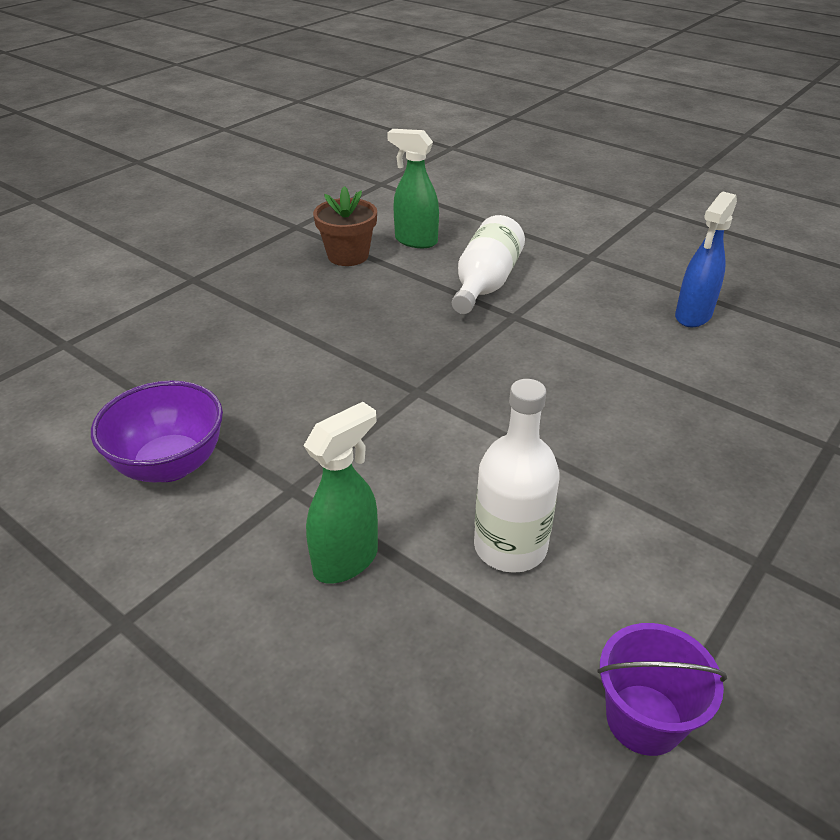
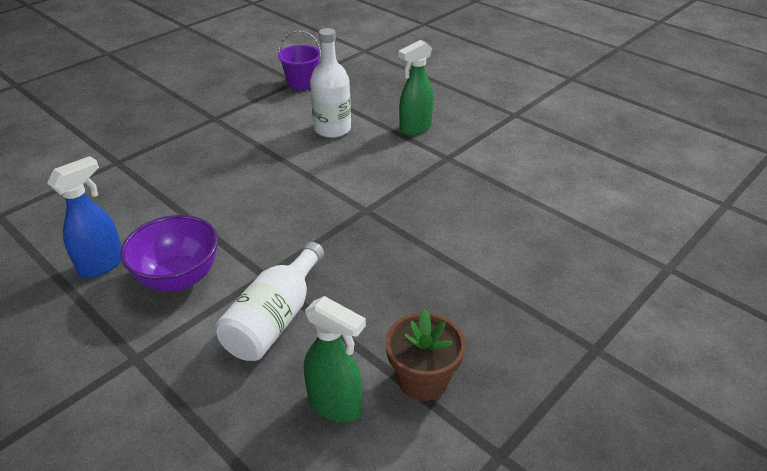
camera: 175 degrees left, 0 degrees up
(170, 465) = (525, 173): purple bowl -> purple bowl (179, 278)

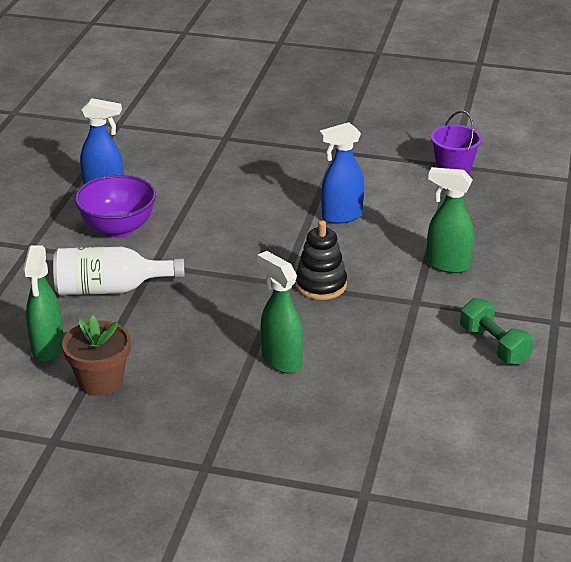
camera: 60 degrees right, 5 degrees down
(305, 148) = (341, 216): none -> blue spray bottle
(332, 129) = (390, 218): white bottle -> none
(387, 191) = (320, 285): none -> black stacking toy
(473, 249) = (281, 361): none -> green spray bottle
(524, 146) = (494, 345): none -> green dumbbell

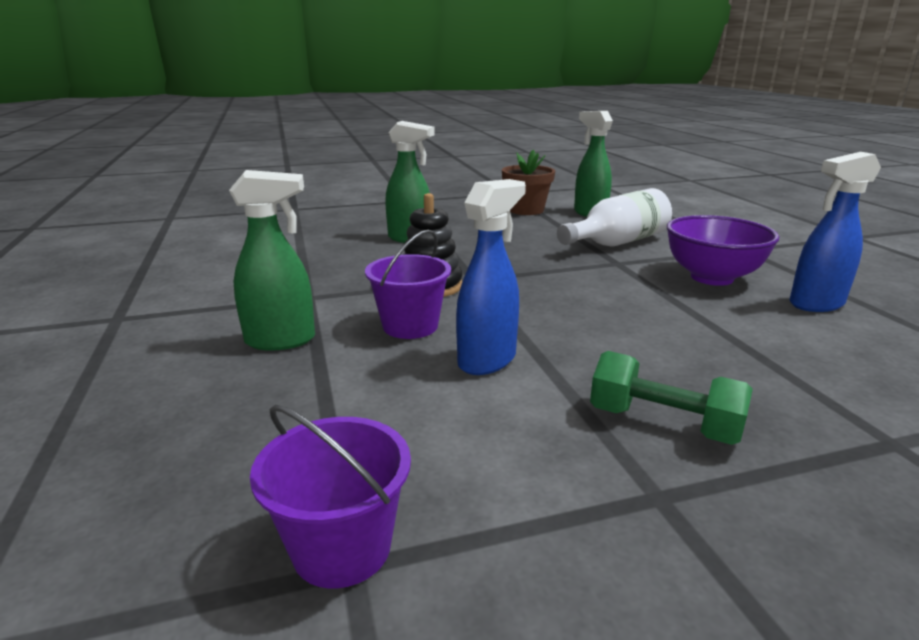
camera: 150 degrees right, 10 degrees down
(364, 252) = (410, 326): none -> purple bucket
(494, 345) = (201, 284): green dumbbell -> green dumbbell (663, 423)

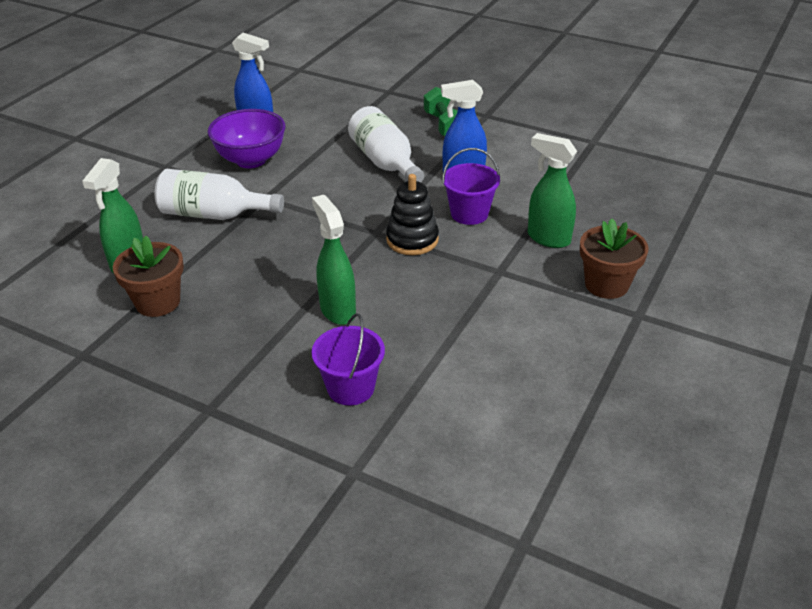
camera: 135 degrees left, 15 degrees up
(169, 327) = (606, 284): none -> brown flower pot
(342, 547) = (592, 146): purple bucket -> purple bucket (350, 388)
(604, 332) = (385, 162): none -> white bottle

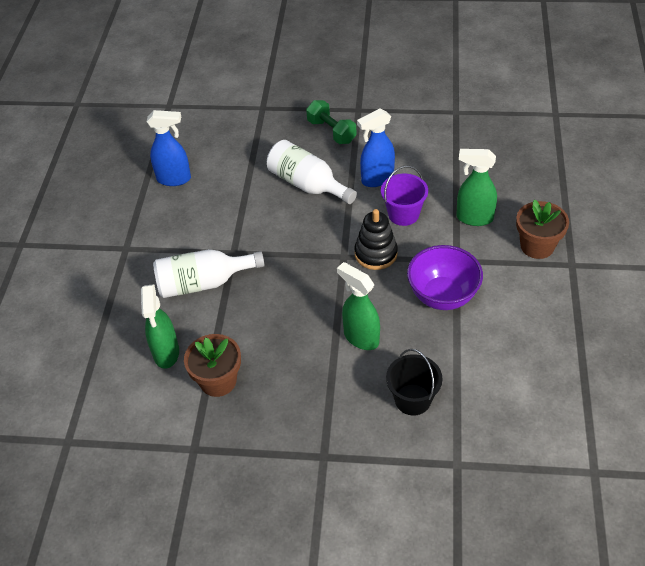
camera: 20 degrees left, 10 degrees up
(251, 160) = (195, 218): purple bowl -> purple bowl (442, 296)
(350, 388) = (412, 399): purple bucket -> black bucket

